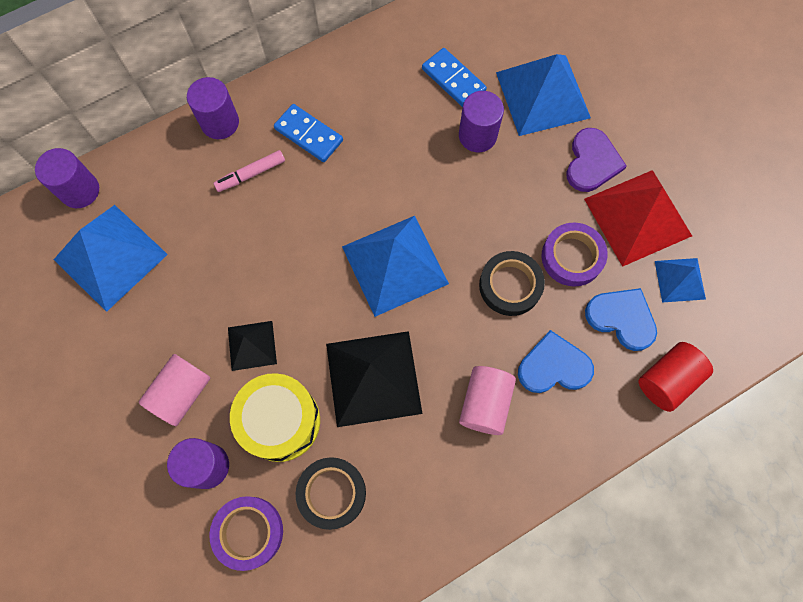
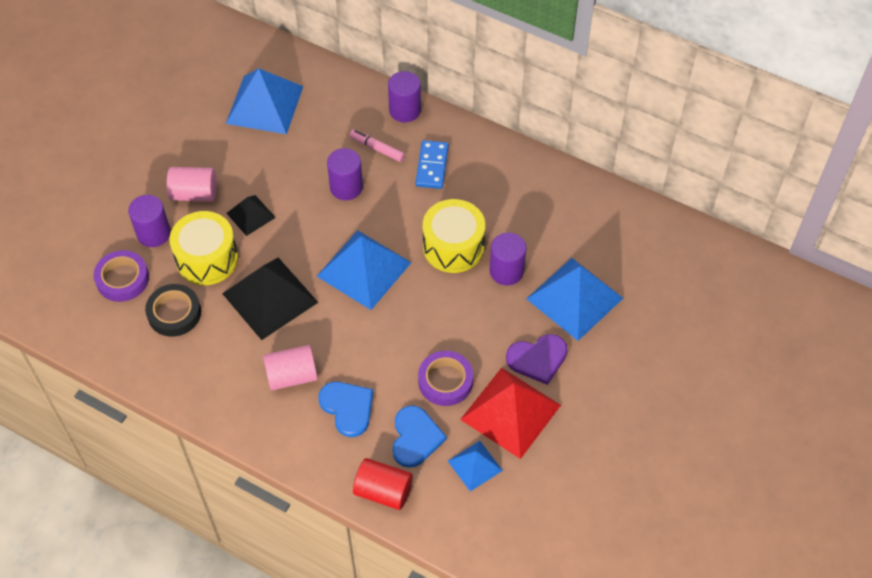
camera: 60 degrees right, 15 degrees down
(80, 190) = (301, 62): purple cylinder -> purple cylinder (346, 187)
(419, 167) = (453, 247): none -> yellow drum
(453, 80) = (544, 233): blue domino -> none
(510, 285) = (394, 350): black tape -> none

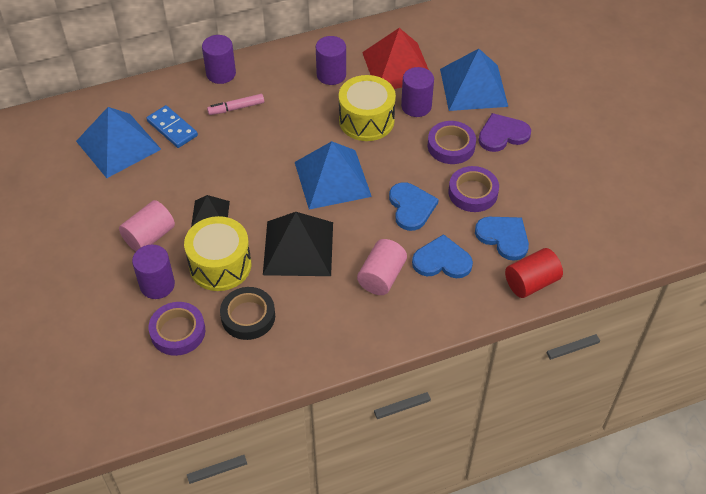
camera: 50 degrees left, 5 degrees down
(346, 187) = (250, 145): purple cylinder -> purple cylinder (331, 75)
(385, 346) = (411, 207): none -> blue heart
(432, 166) = (286, 89): blue domino -> blue domino (172, 128)
(475, 465) = (556, 219): blue pyramid -> none
(484, 329) = (451, 146): none -> purple tape
(510, 412) = (531, 174): red pyramid -> red pyramid (397, 67)
(537, 359) = (502, 134): purple heart -> purple heart turned 135 degrees counterclockwise

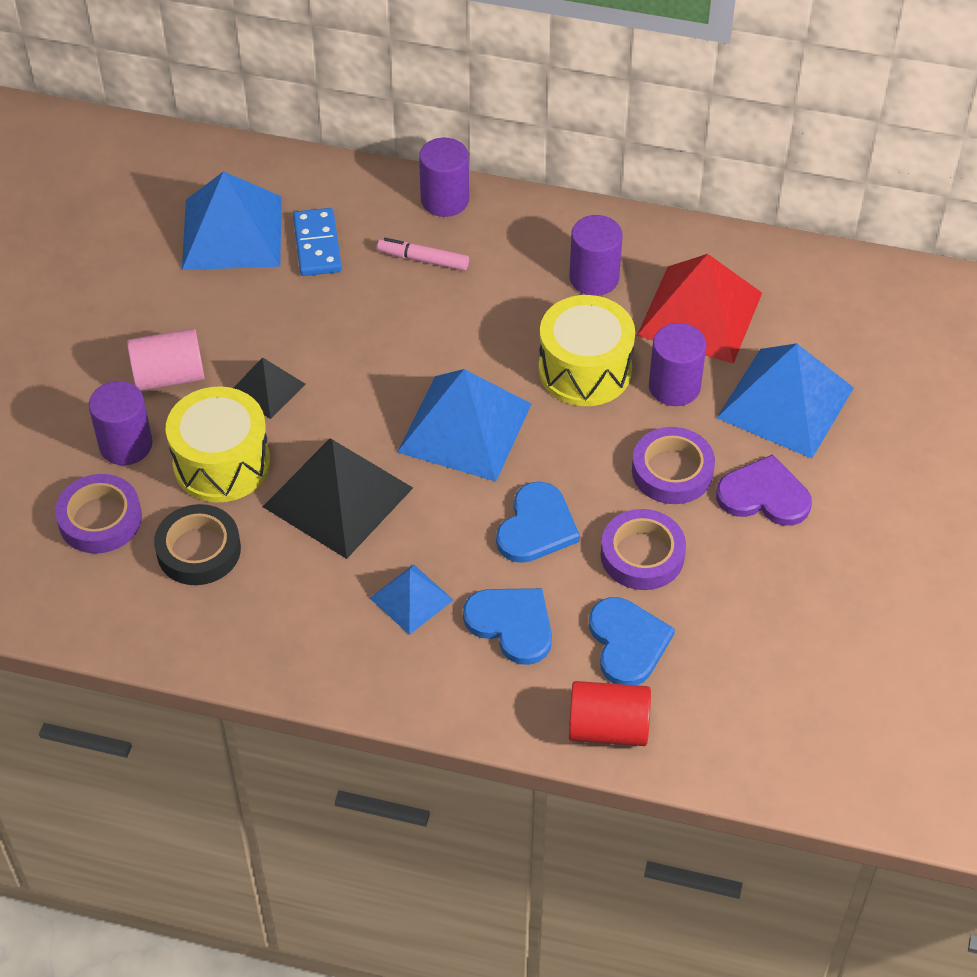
camera: 35 degrees right, 0 degrees up
(381, 277) = (411, 598): pink cylinder -> blue pyramid

